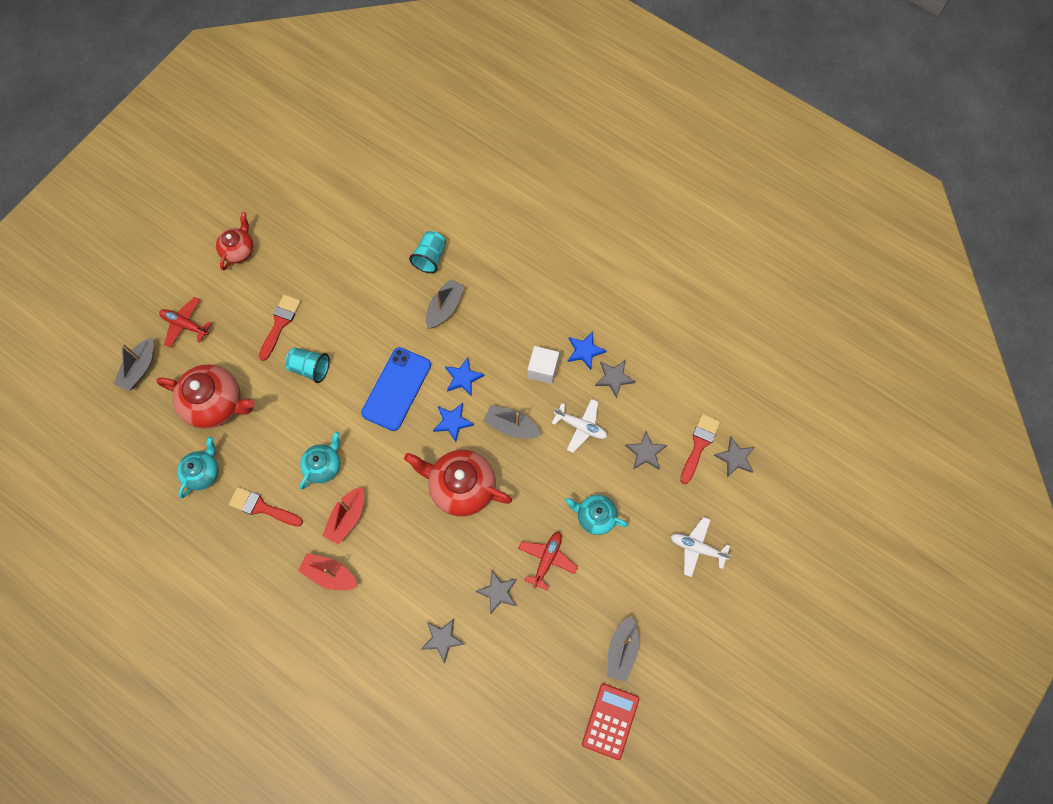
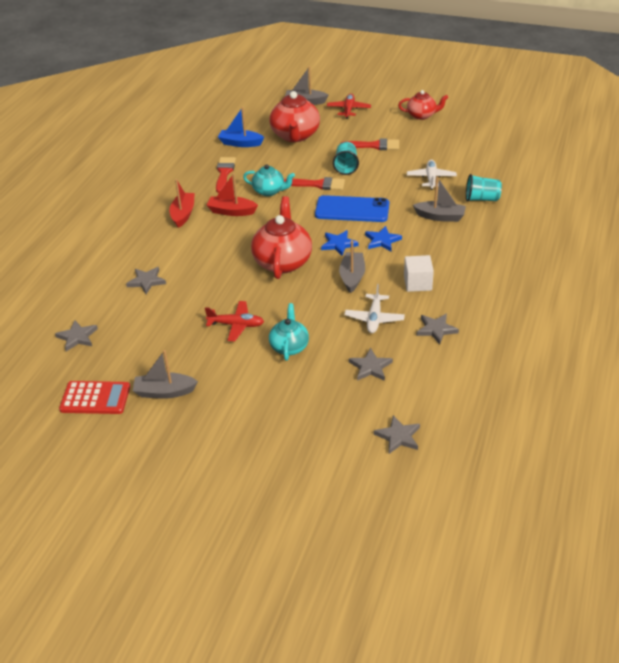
camera: 75 degrees right, 30 degrees down
(203, 472) = (240, 143): turquoise teapot -> blue boat
(498, 592) = (196, 303): grey star -> grey star (77, 337)
(585, 351) = (452, 305): blue star -> none
(697, 548) = (286, 426): white plane -> white plane (431, 178)
(699, 445) = (398, 405): red brush -> red brush (318, 184)

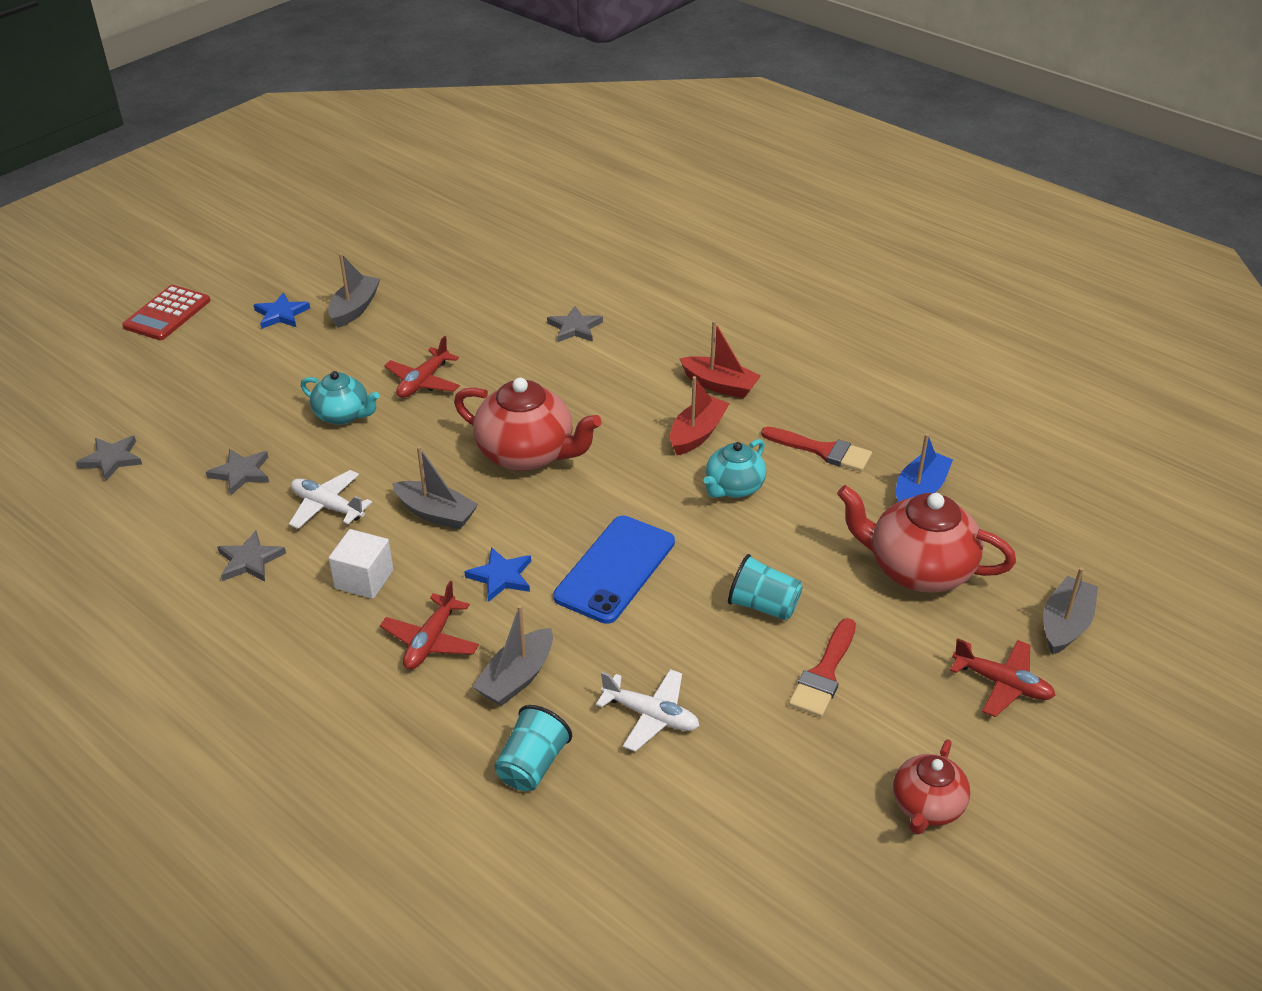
camera: 110 degrees right, 0 degrees up
(77, 337) = (504, 265): grey star -> none
(95, 398) = (389, 264): red calculator -> red calculator (167, 314)
(318, 184) = (721, 551): red brush -> none
(339, 244) = (528, 524): blue star -> blue star (281, 314)
(439, 247) = (431, 641): none -> red plane

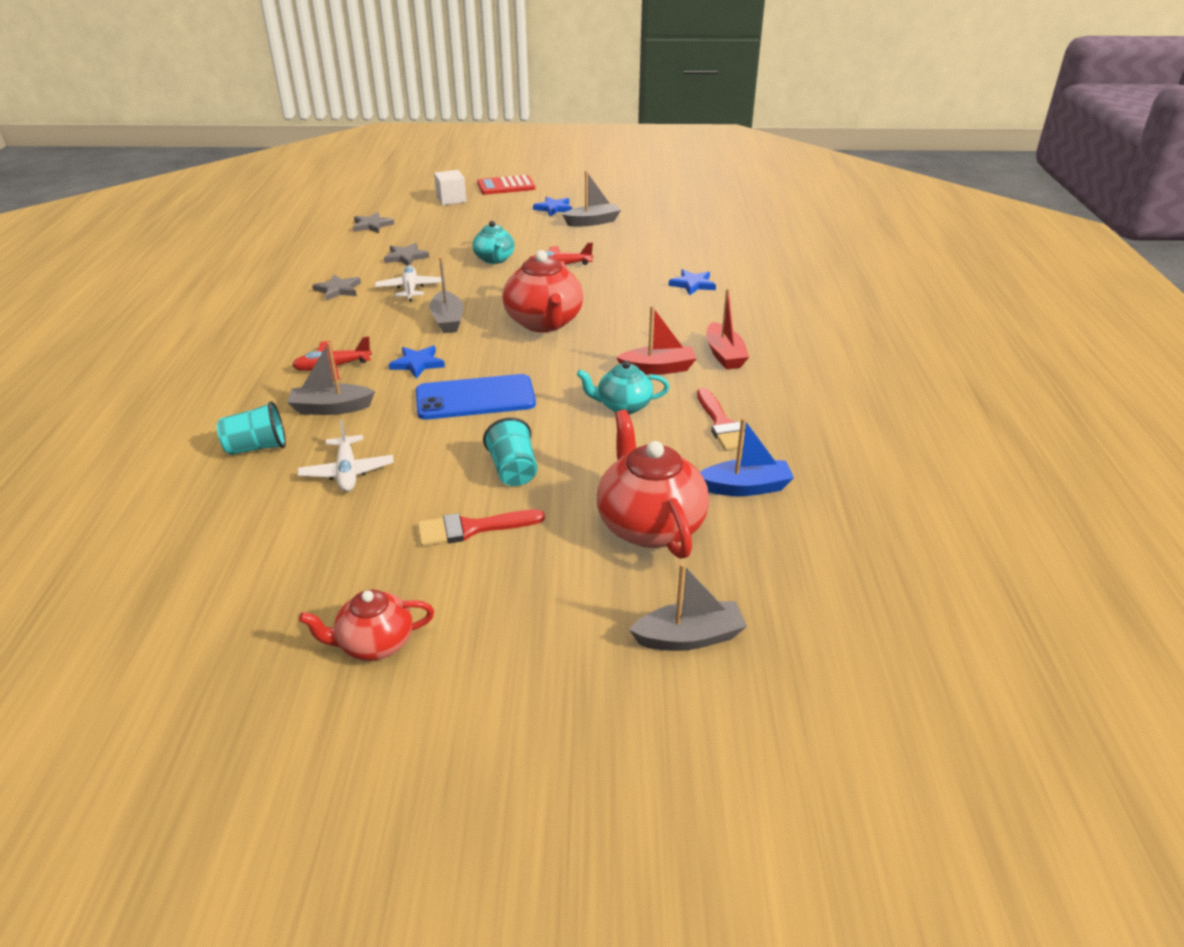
camera: 50 degrees right, 5 degrees down
(364, 579) = (362, 325): white cube -> white cube (451, 199)
(575, 328) = (692, 284): grey star -> blue star
(1002, 684) = (566, 629): red plane -> none

